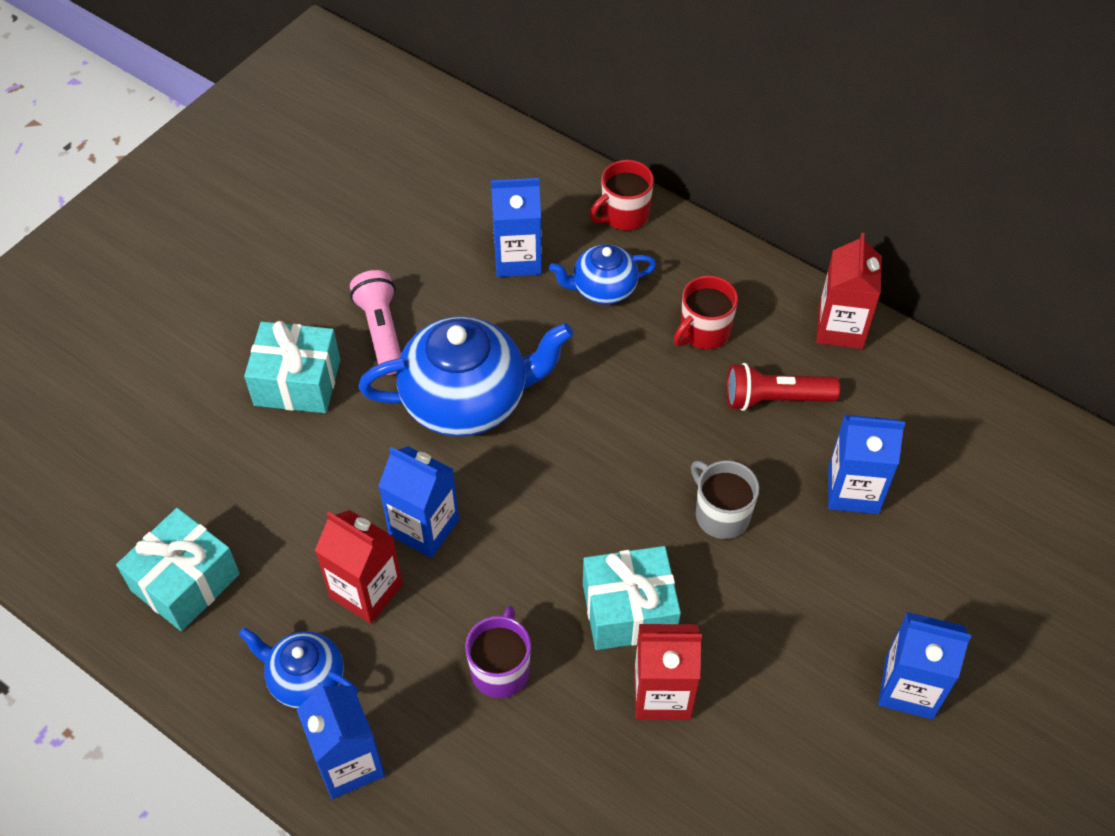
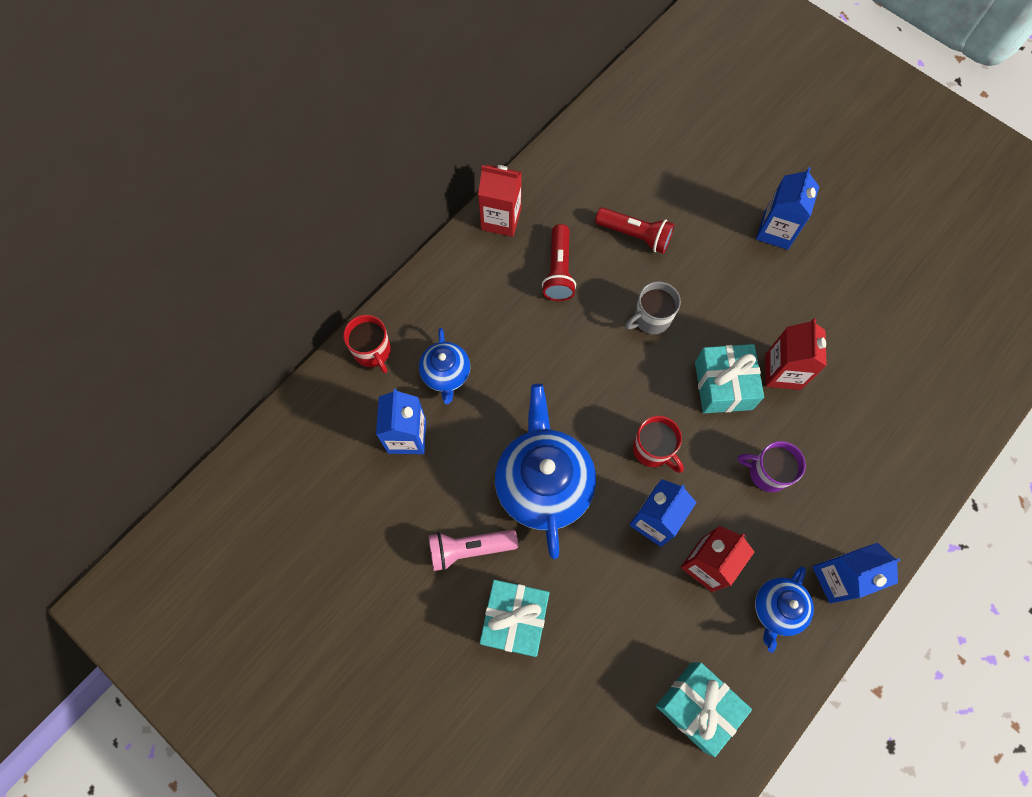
camera: 85 degrees left, 15 degrees up
(703, 332) = (495, 308): red mug -> red mug (653, 449)
(853, 490) = (635, 235): blue carton -> red flashlight

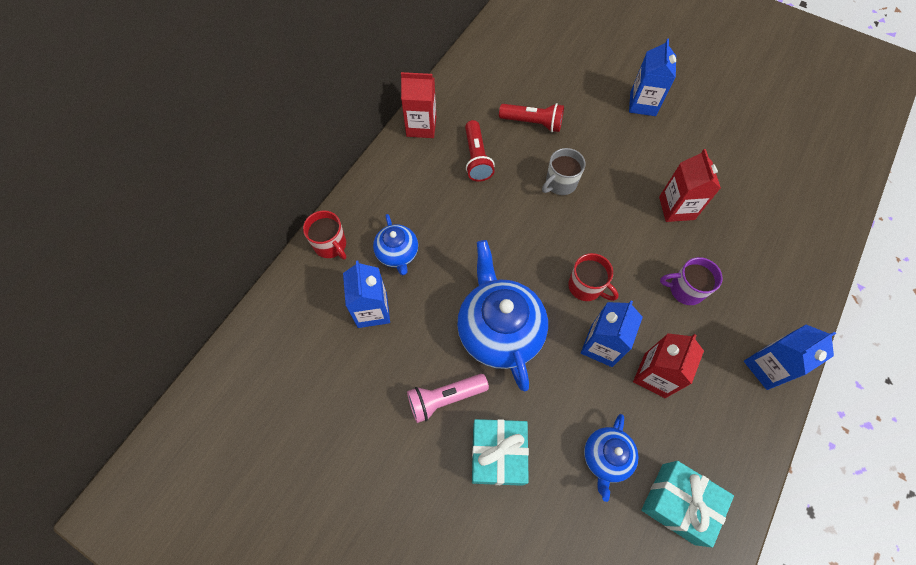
camera: 10 degrees left, 5 degrees down
(723, 385) = (631, 226): turquoise gift -> none
(777, 609) = (724, 403): blue teapot -> blue teapot (605, 457)

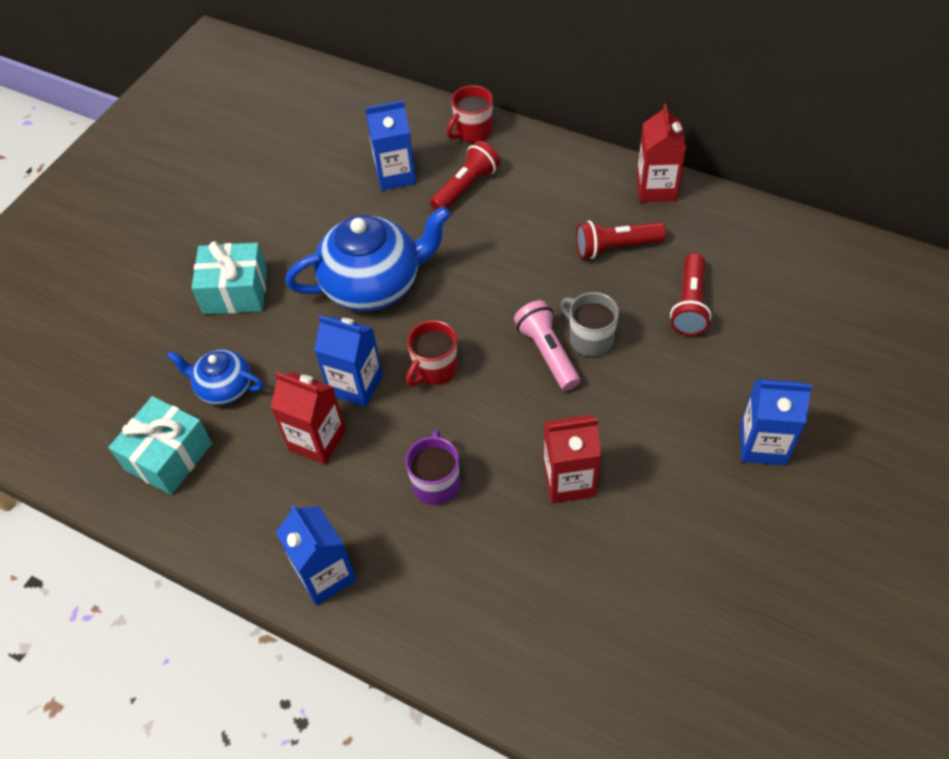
camera: 90 degrees right, 10 degrees down
(397, 254) = (466, 187): blue teapot -> red flashlight
(444, 398) = (296, 243): pink flashlight -> pink flashlight (547, 352)

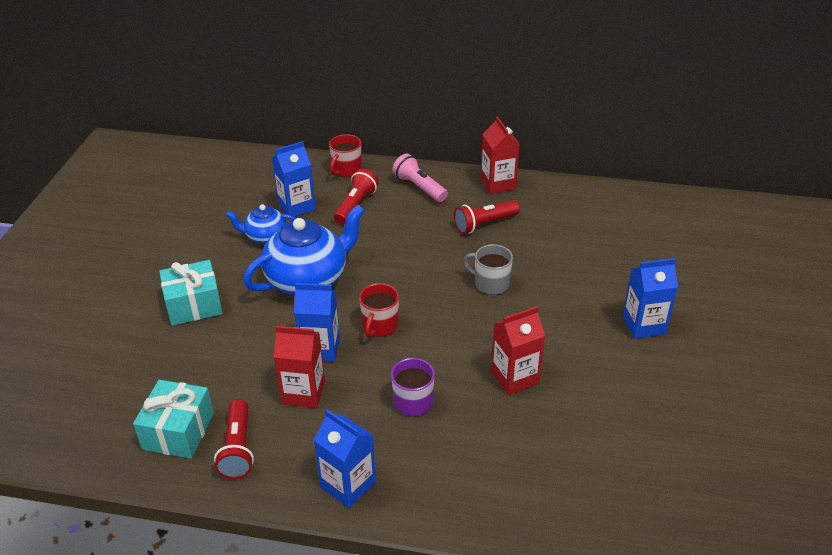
camera: 20 degrees left, 15 degrees down
(224, 387) = (209, 372): blue teapot -> blue teapot (265, 237)
(547, 352) = (462, 298): pink flashlight -> pink flashlight (419, 187)
(689, 305) = (553, 250): red flashlight -> red flashlight (238, 449)

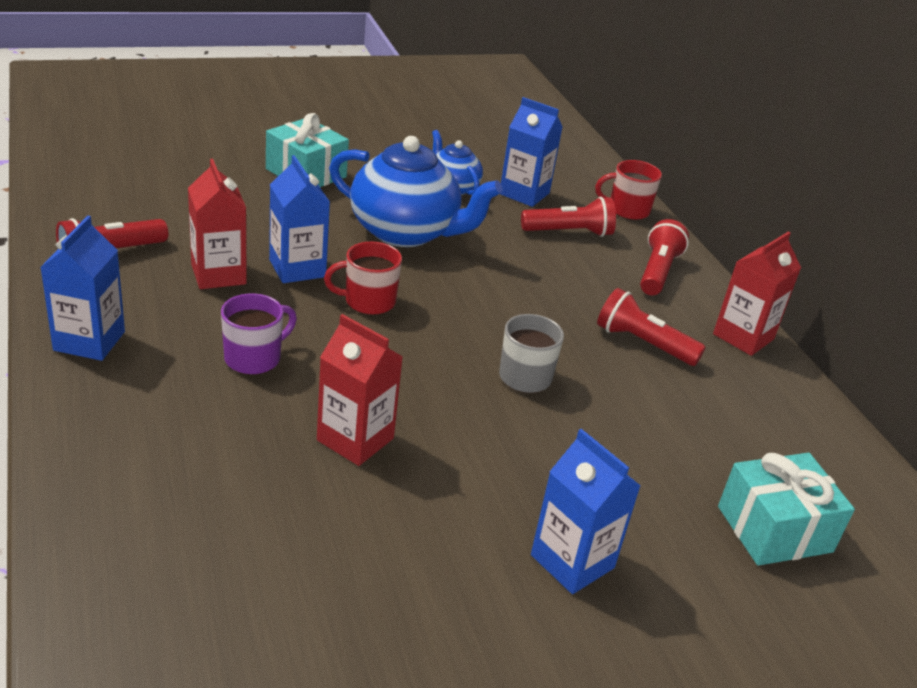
camera: 55 degrees right, 5 degrees down
(178, 431) = (116, 212): turquoise gift -> turquoise gift (774, 529)
(419, 187) = (658, 271): pink flashlight -> red flashlight

